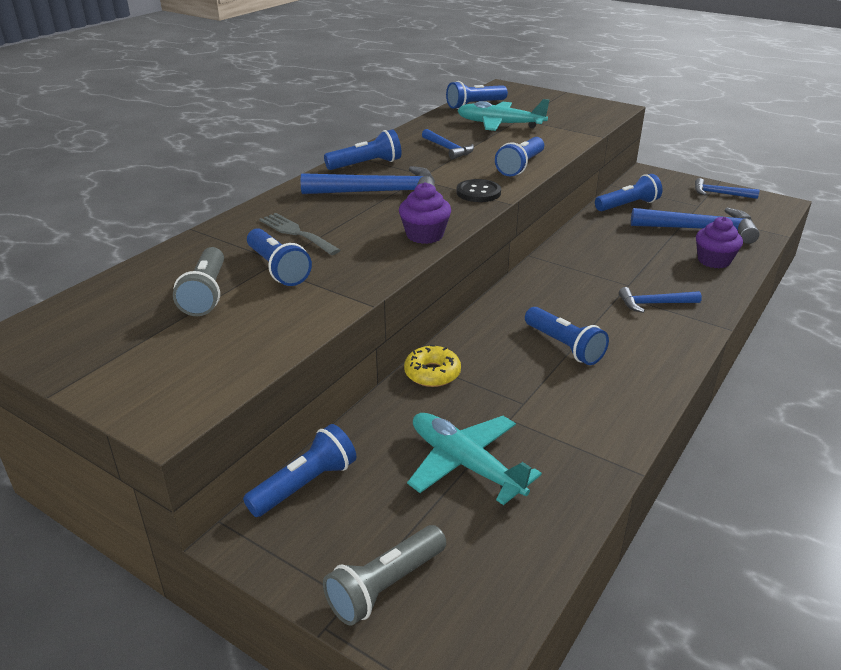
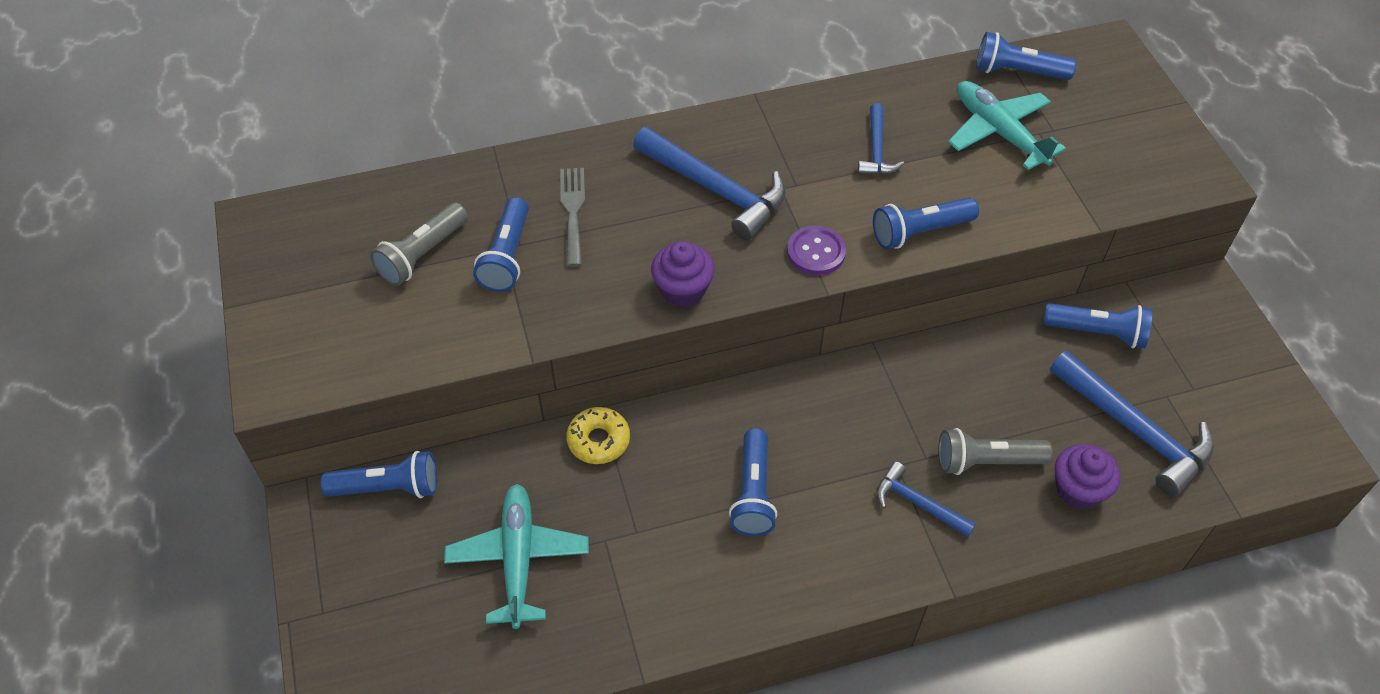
camera: 40 degrees right, 20 degrees up
(366, 164) = (755, 130): blue flashlight -> none
(385, 586) = (352, 621): grey flashlight -> grey flashlight (986, 462)
(478, 192) = (816, 252): black button -> purple button
(720, 194) = (1257, 386): blue hammer -> none

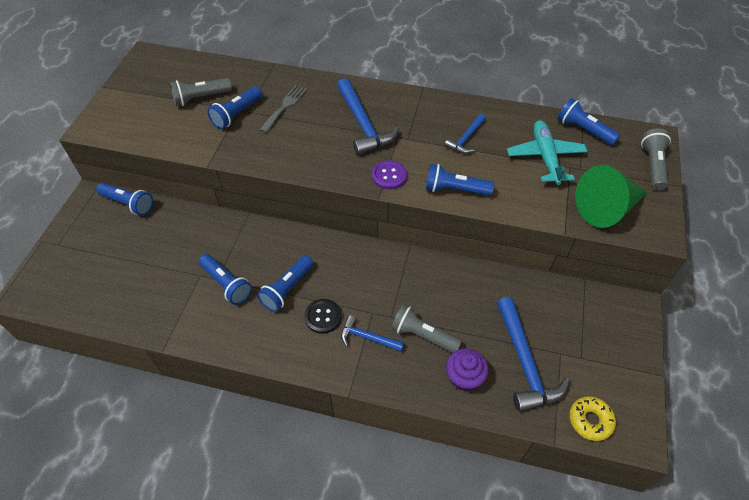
camera: 30 degrees right, 0 degrees up
(518, 559) = (155, 264): turquoise plane -> none
(598, 440) = (235, 227): yellow donut -> yellow donut (590, 420)
(683, 290) = (305, 165): purple cupcake -> none
(835, 506) = (323, 317): none -> black button
(917, 503) = (367, 337): blue hammer -> blue hammer turned 45 degrees counterclockwise
(1097, 332) = (544, 298): blue flashlight -> blue flashlight (227, 284)
(1124, 172) = (606, 209): none -> green cone
(1135, 87) = (652, 166): none -> grey flashlight

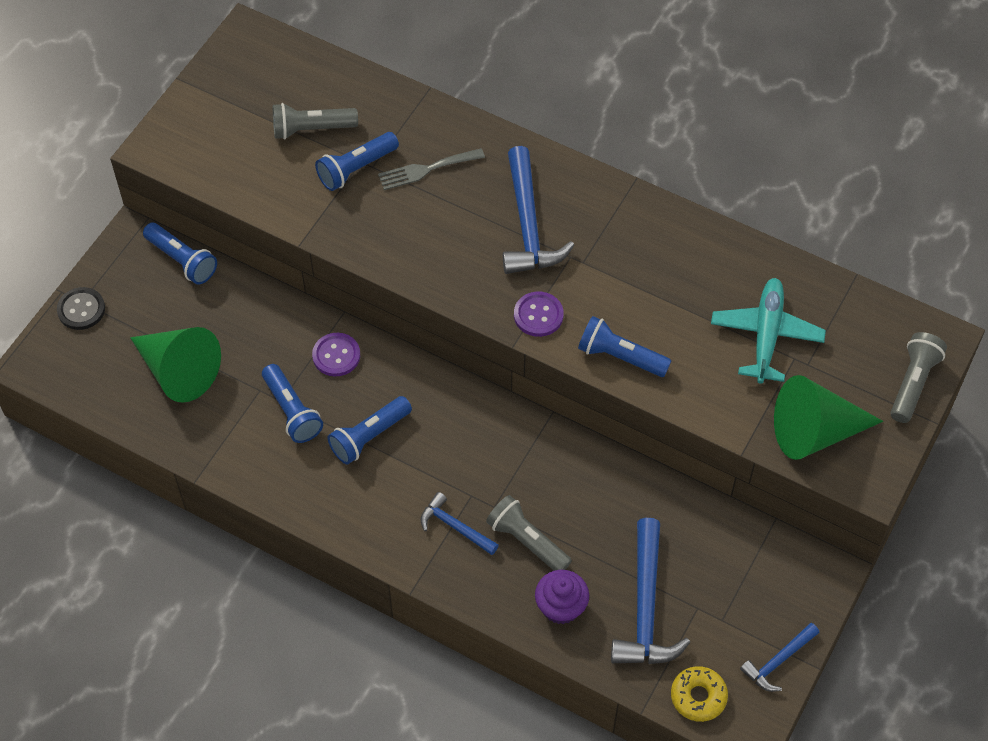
camera: 15 degrees right, 5 degrees up
(137, 275) = (179, 371): none -> green cone
(250, 241) = (336, 355): none -> purple button
(285, 106) = (426, 170): grey fork -> grey fork turned 150 degrees counterclockwise
(323, 317) = (406, 485): black button -> black button (81, 309)
(466, 139) = (665, 281): blue hammer -> blue hammer (778, 661)
(583, 130) = (841, 304): blue flashlight -> none

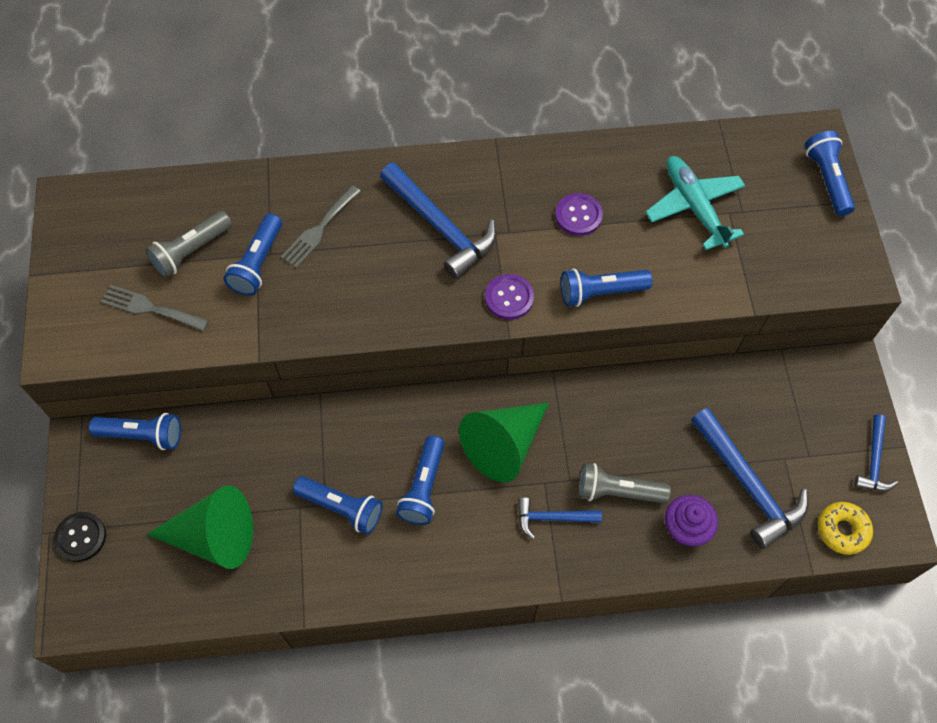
camera: 35 degrees left, 5 degrees up
(247, 156) = (150, 308): none -> grey fork
(336, 355) = (342, 435): purple button -> purple button (578, 215)
(814, 432) = (791, 262): green cone -> green cone (504, 445)
(913, 383) = (827, 180): grey flashlight -> blue flashlight

